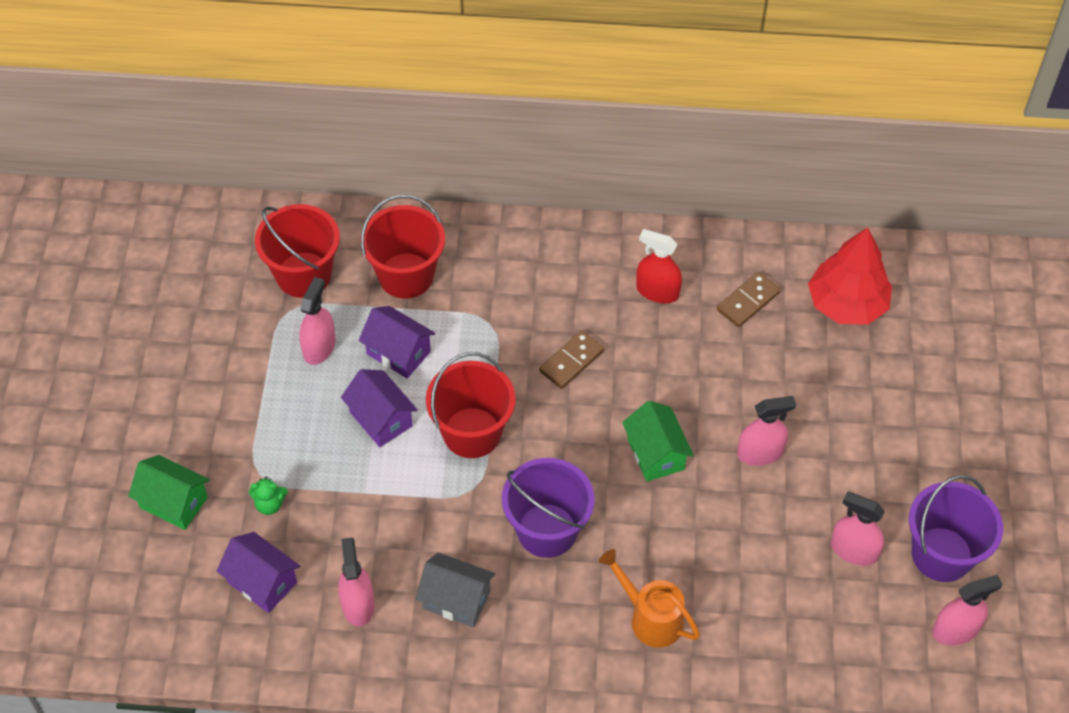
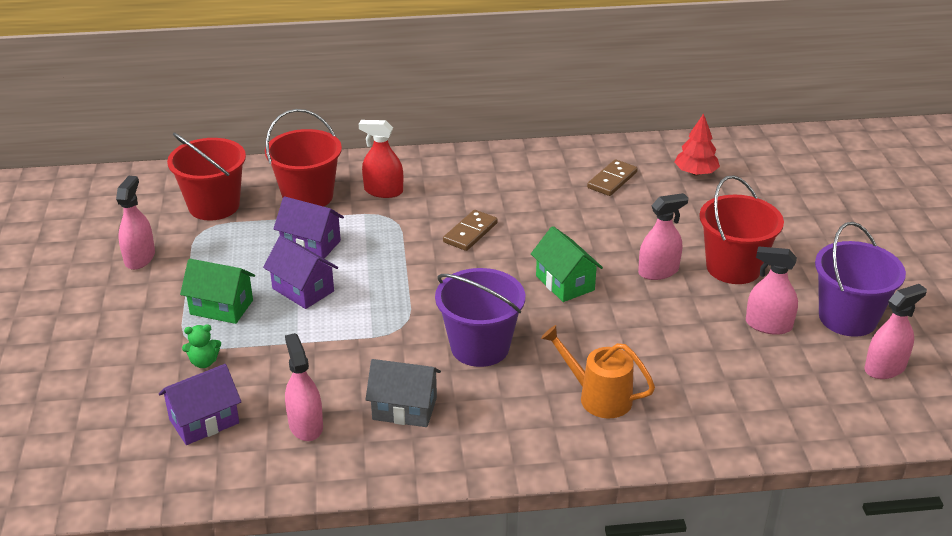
camera: 10 degrees left, 20 degrees down
(174, 502) = (106, 373): green house -> green house (221, 307)
(262, 582) = (204, 421): purple house -> purple house turned 60 degrees counterclockwise
(319, 347) = (236, 249): pink spray bottle -> pink spray bottle (140, 258)
(472, 433) = (391, 289): red bucket -> red bucket (733, 267)
(657, 291) = (532, 182): red spray bottle -> red spray bottle (383, 191)
(846, 304) = (695, 173): red tree -> red tree, size x0.62

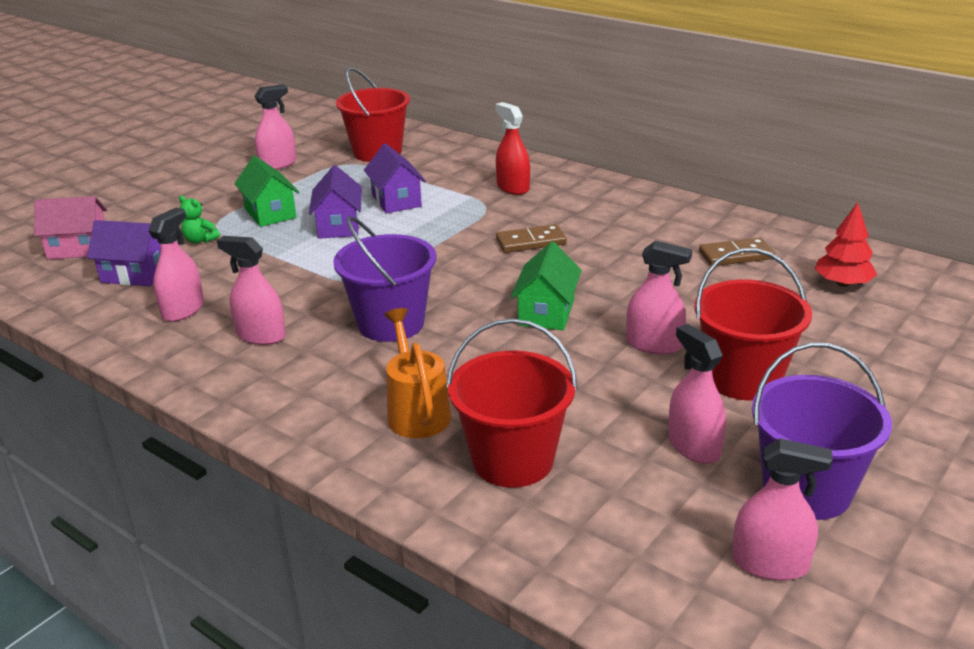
camera: 45 degrees right, 5 degrees down
(99, 429) = (78, 248): none -> pink house
(308, 196) = (450, 170): red bucket -> red bucket (513, 460)
(404, 409) = (261, 335): grey house -> pink spray bottle

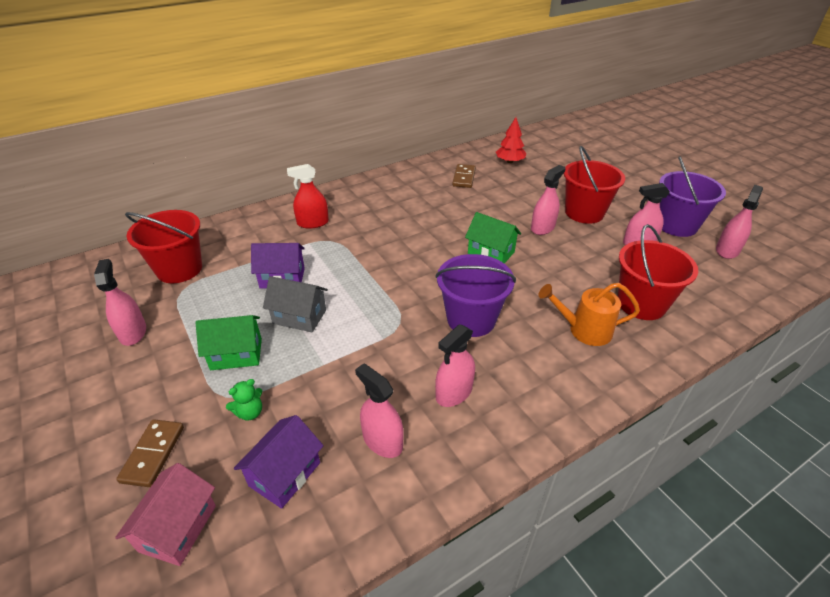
camera: 70 degrees left, 10 degrees up
(339, 226) = (299, 316): purple house -> grey house
(531, 242) = (398, 236): brown domino -> brown domino (153, 454)

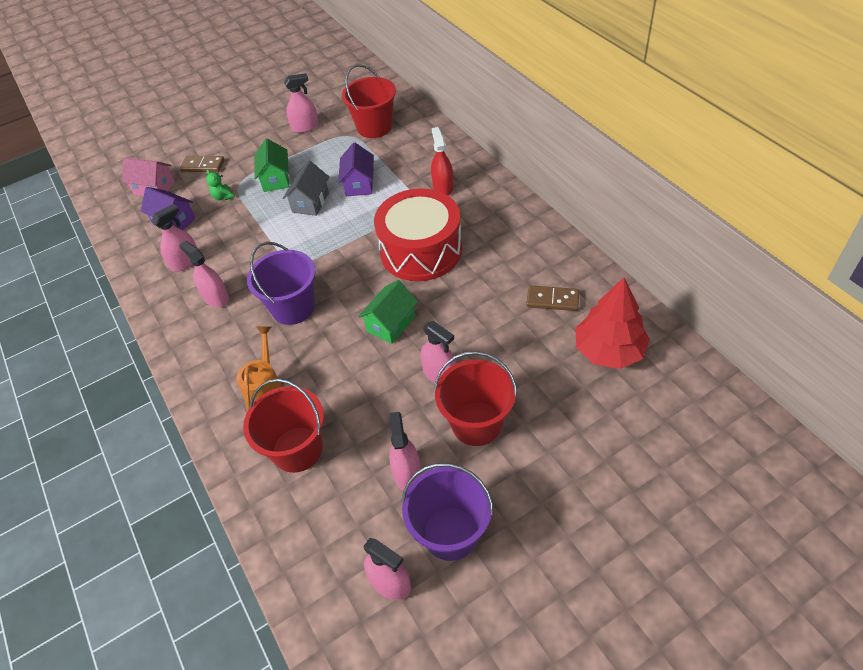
camera: 95 degrees right, 10 degrees up
(399, 236) = (421, 250): none -> red drum
(510, 161) = (609, 350): red tree -> red tree, size x1.62

